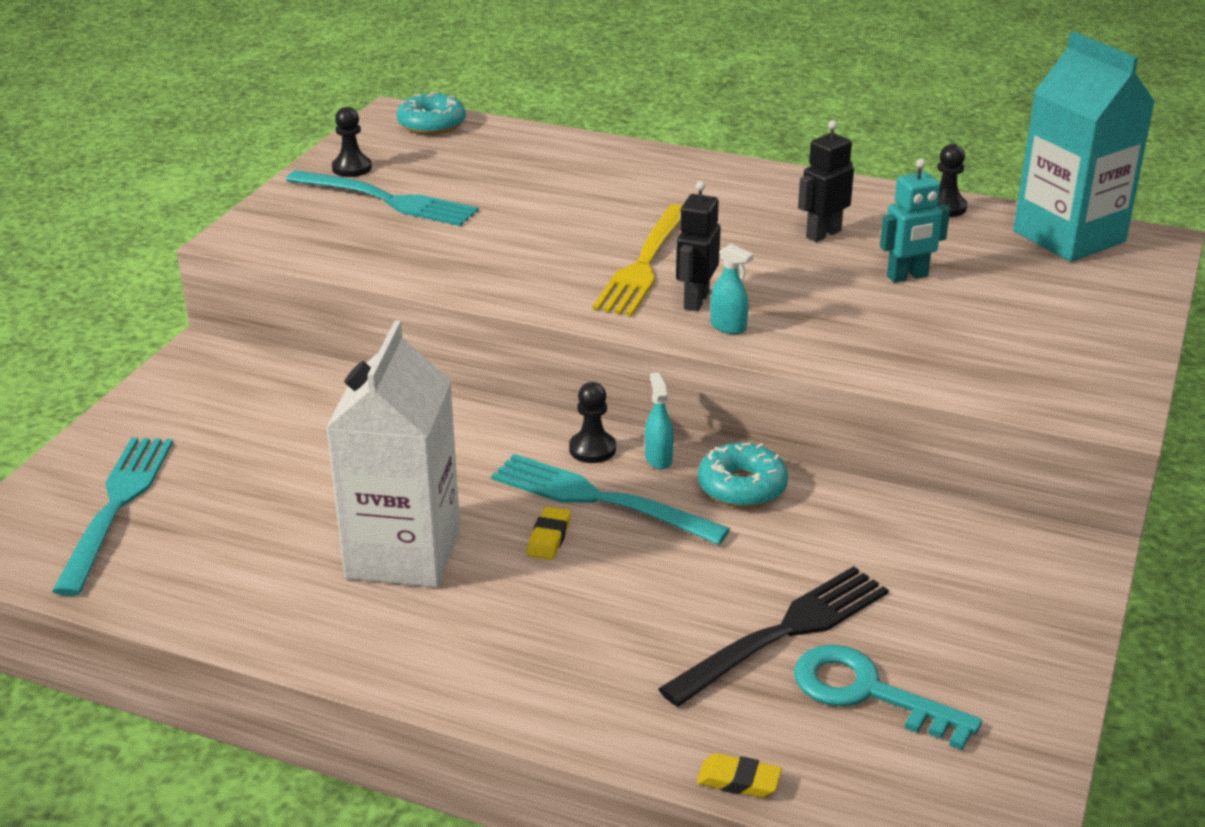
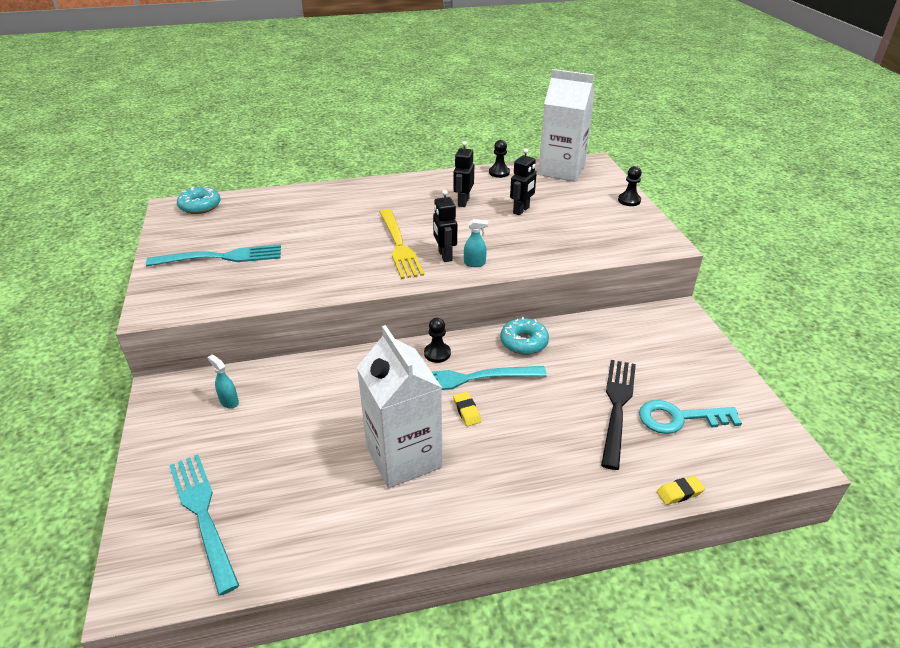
camera: 35 degrees left, 5 degrees up
(352, 168) = (179, 245): black pawn -> black pawn (629, 200)
(658, 459) = (473, 345): turquoise spray bottle -> turquoise spray bottle (229, 402)
(907, 276) = (521, 210): turquoise robot -> black robot
(1069, 236) = (561, 170): turquoise carton -> white carton

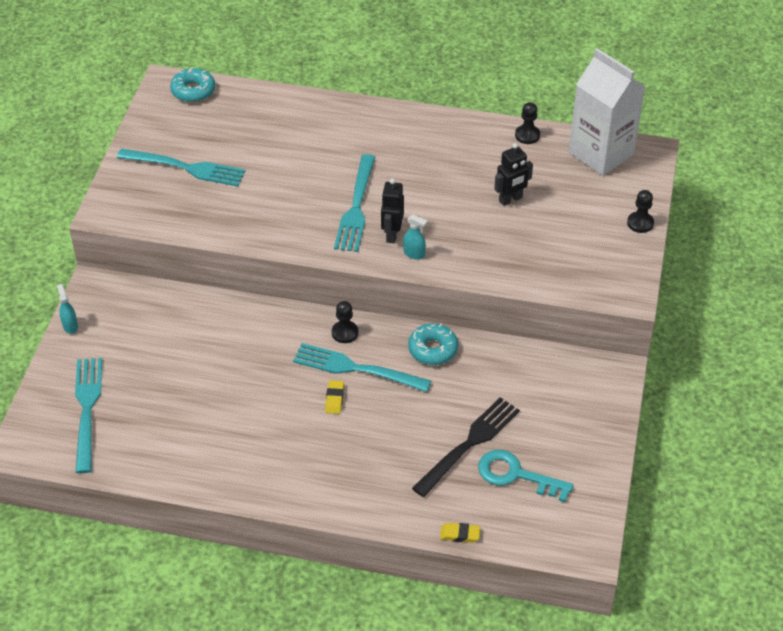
camera: 25 degrees right, 10 degrees up
(229, 402) = (144, 317): turquoise spray bottle -> turquoise spray bottle (70, 326)
(399, 245) = (356, 207): yellow fork -> turquoise fork
(403, 457) = (258, 420): white carton -> none
(463, 202) = (457, 168): black robot -> none

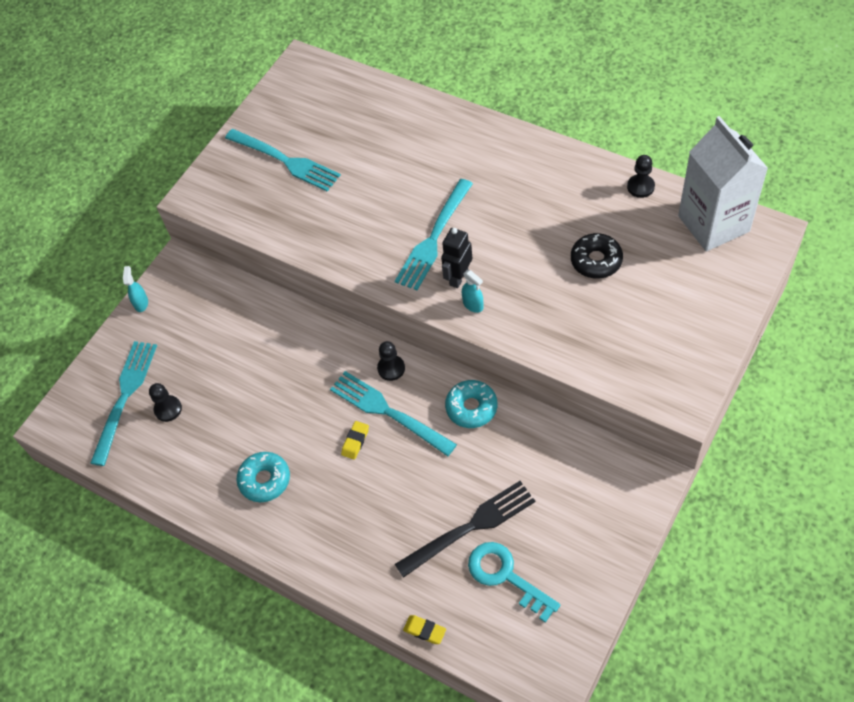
camera: 25 degrees right, 10 degrees up
(193, 91) = (323, 76): turquoise donut -> turquoise donut (265, 480)
(510, 199) = (596, 261): black robot -> black donut
(640, 223) = (727, 318): black pawn -> black pawn (168, 409)

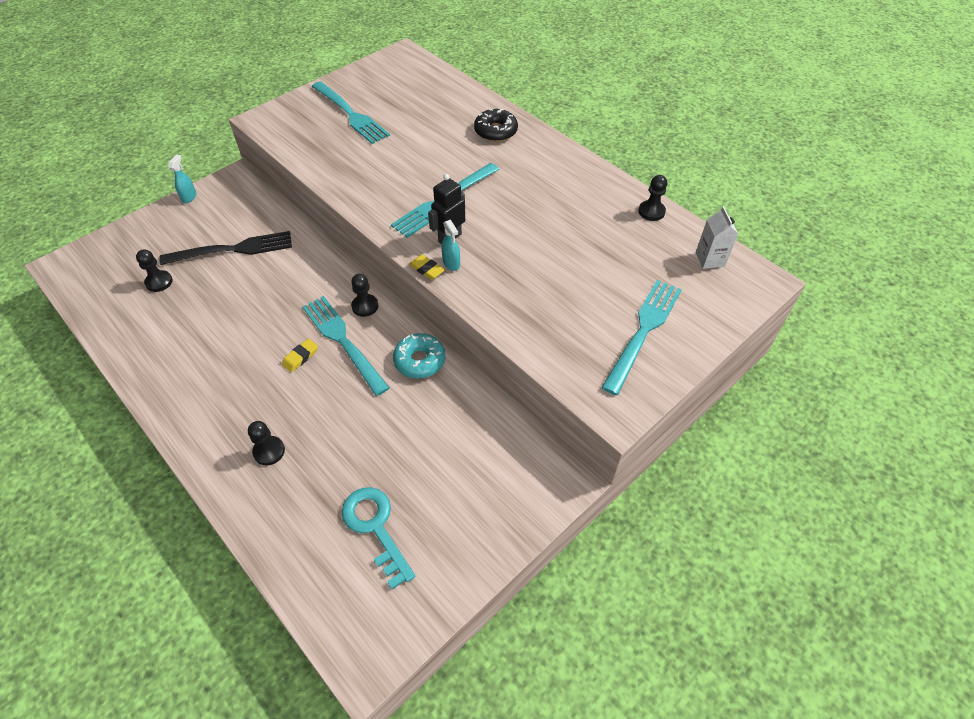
camera: 10 degrees right, 5 degrees down
(125, 397) = (130, 262): turquoise fork -> turquoise fork (643, 331)
(265, 480) = (203, 365): turquoise donut -> none
(374, 541) = (269, 451): none -> black pawn
(424, 630) = (269, 554): yellow eraser -> yellow eraser (427, 269)
(470, 527) = (364, 468): black fork -> black fork (233, 249)
(596, 261) = (583, 259): black donut -> black donut (495, 131)
(713, 223) = (710, 259): white carton -> white carton, size x0.45

